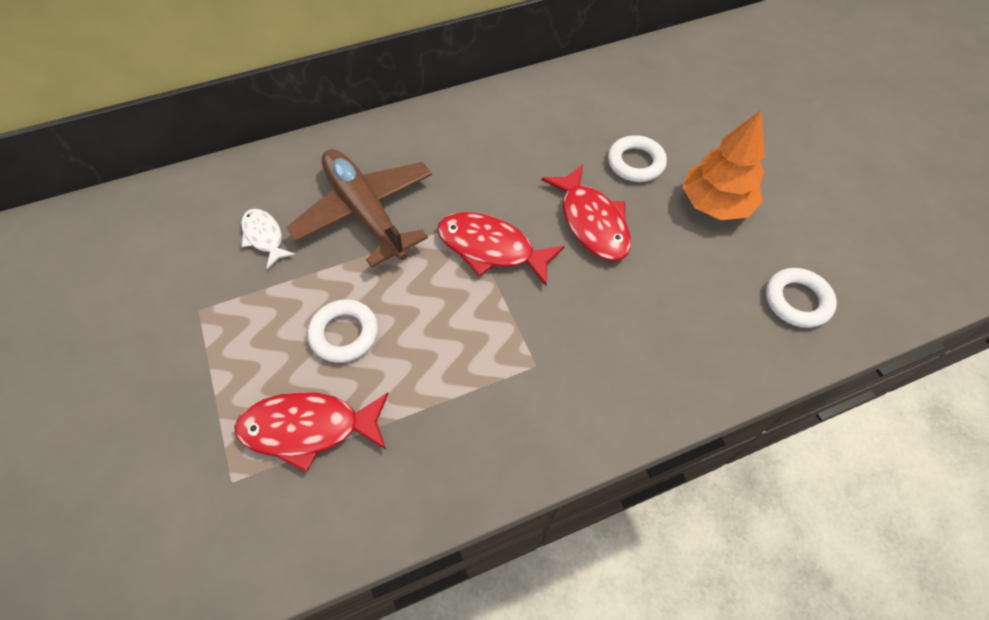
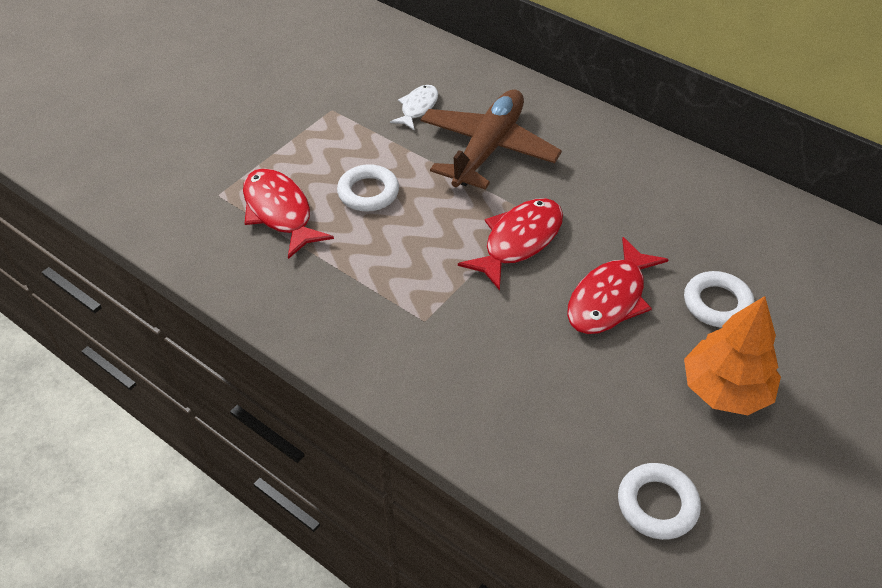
camera: 60 degrees right, 10 degrees down
(491, 249) = (518, 241): red fish -> red fish turned 45 degrees clockwise

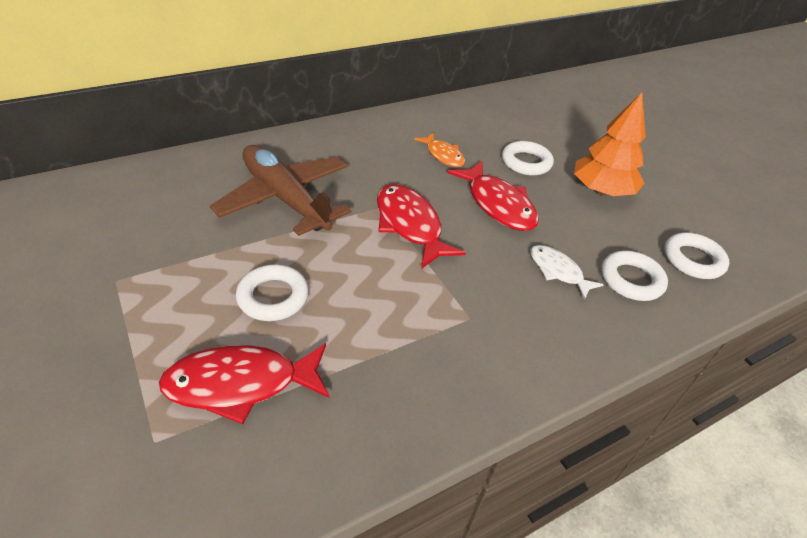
camera: 70 degrees left, 5 degrees down
(417, 108) = (185, 219): white fish -> white fish (558, 271)
(571, 442) = (631, 280): none -> white ring
(660, 229) = (443, 155): none -> orange fish

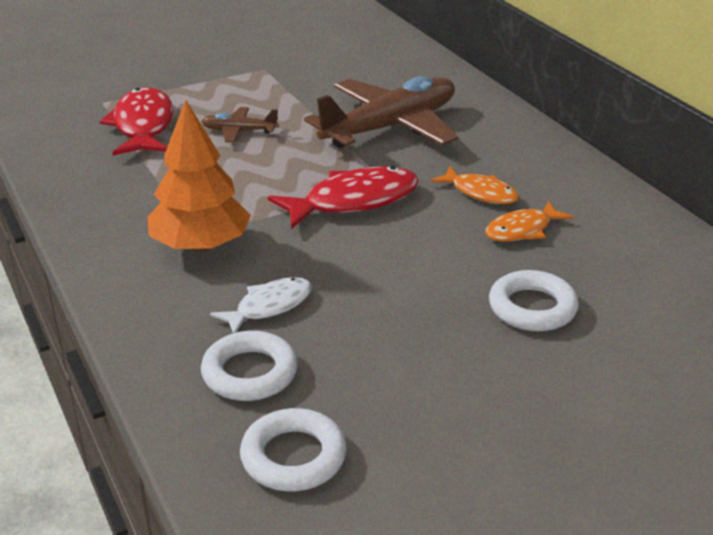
camera: 95 degrees right, 10 degrees down
(273, 297) = (239, 131): white ring -> brown plane
(396, 166) = (480, 193): none -> orange fish
(498, 204) = (409, 270): red fish -> none
(601, 191) = (472, 383): orange tree -> orange tree (201, 245)

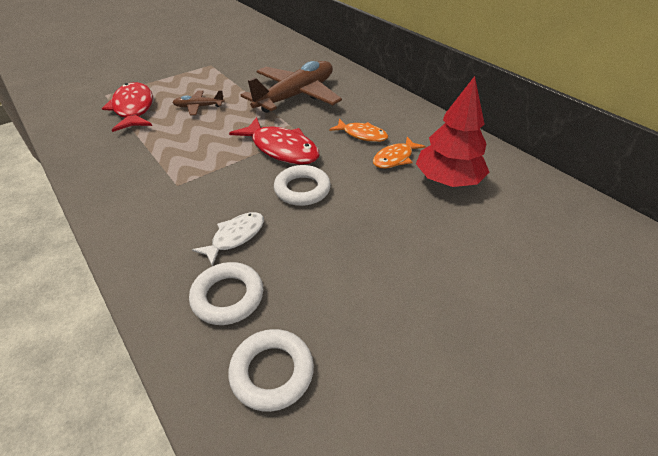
camera: 10 degrees left, 10 degrees up
(201, 245) = (180, 193): orange tree -> none
(353, 201) = (281, 149): red fish -> red fish turned 75 degrees clockwise
(532, 308) = (416, 215): white ring -> white ring (302, 189)
(595, 267) = (448, 180): none -> red tree

